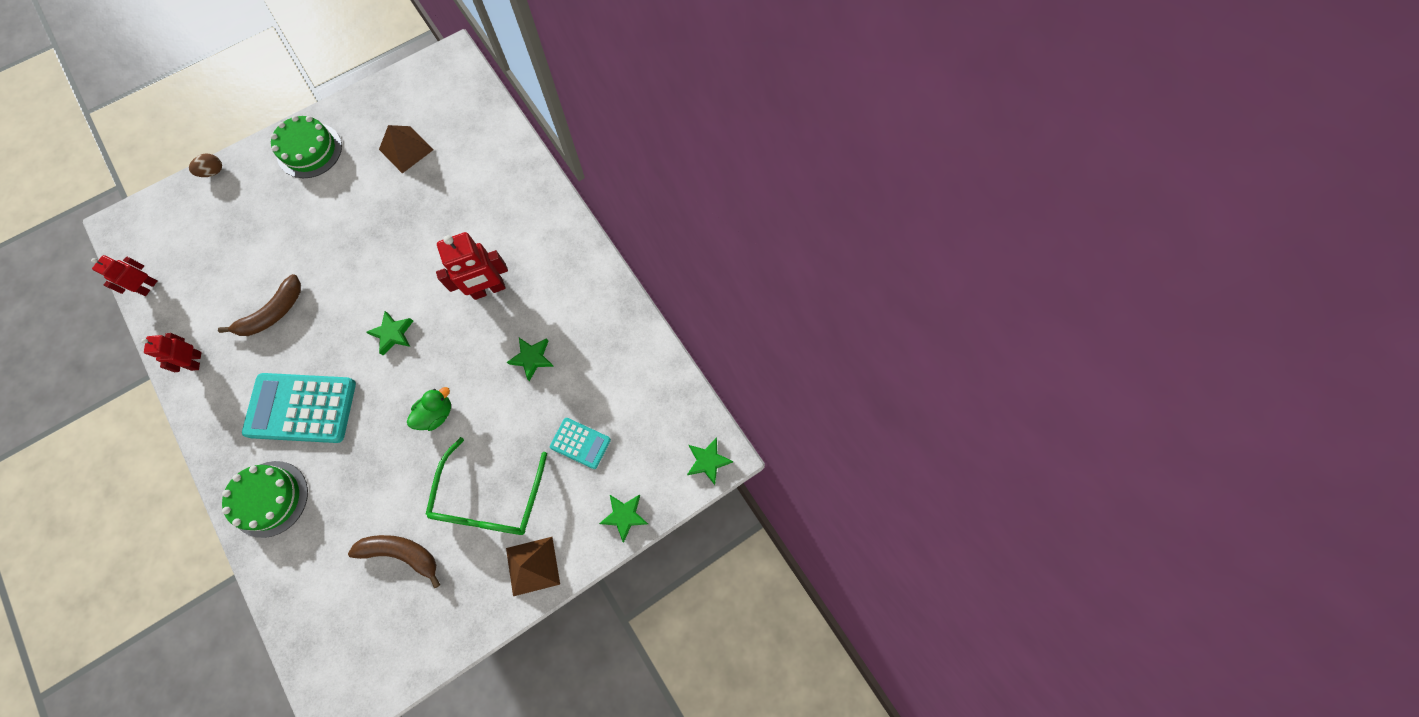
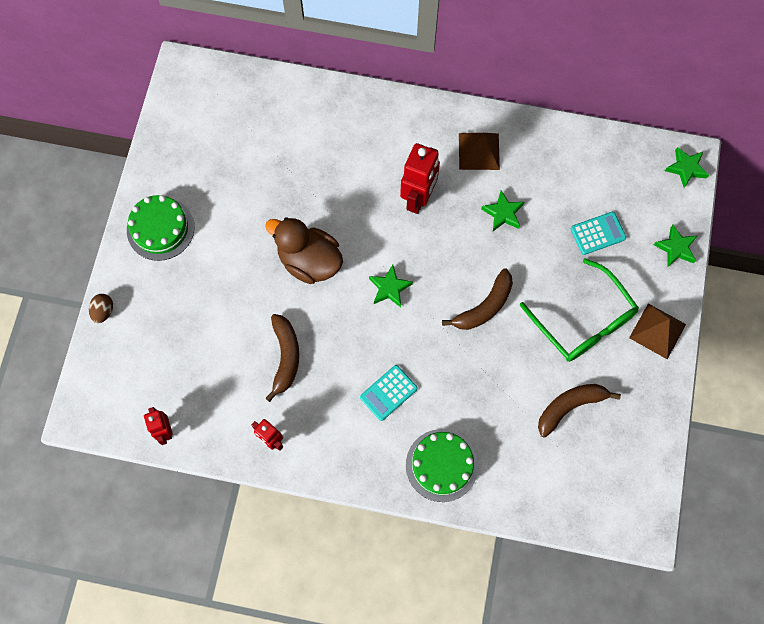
camera: 45 degrees left, 0 degrees up
(301, 408) = (388, 393): turquoise calculator -> turquoise calculator, size x0.52
(367, 262) = (309, 261): none -> brown duck
(406, 149) = (235, 162): brown pyramid -> brown pyramid (479, 151)
(436, 414) = (484, 307): green duck -> brown banana

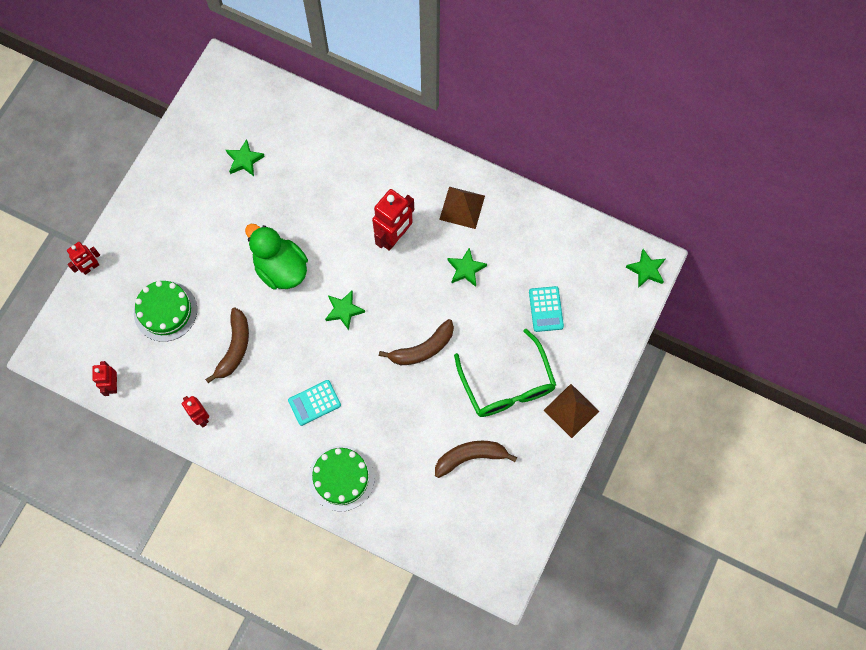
camera: 15 degrees right, 0 degrees up
(103, 311) = (90, 267): brown egg -> red robot
(160, 229) = (160, 207): green cake -> green cake (165, 311)
(309, 261) = (281, 268): brown duck -> green duck
(598, 233) = (545, 309): turquoise calculator -> turquoise calculator turned 90 degrees clockwise
(676, 248) = (612, 340): green star -> green star (244, 160)

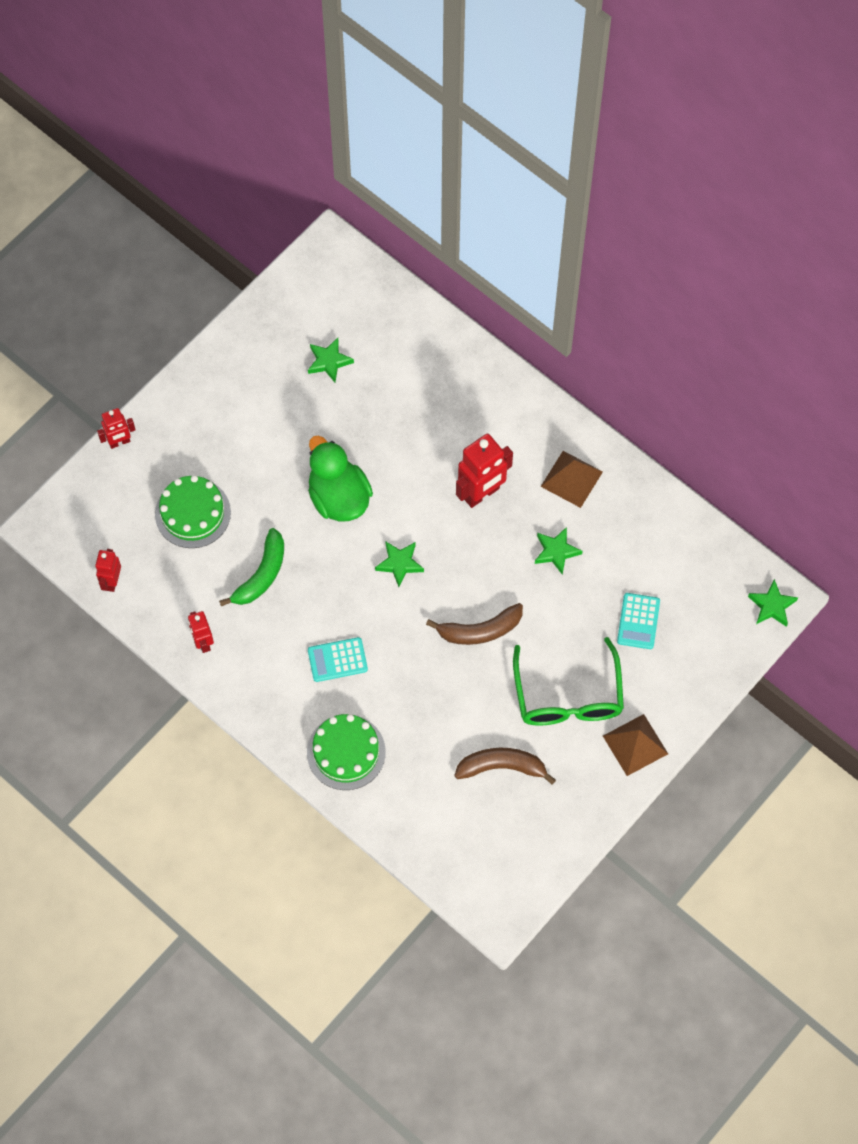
camera: 15 degrees right, 5 degrees down
(234, 348) = (261, 574): brown banana -> green banana

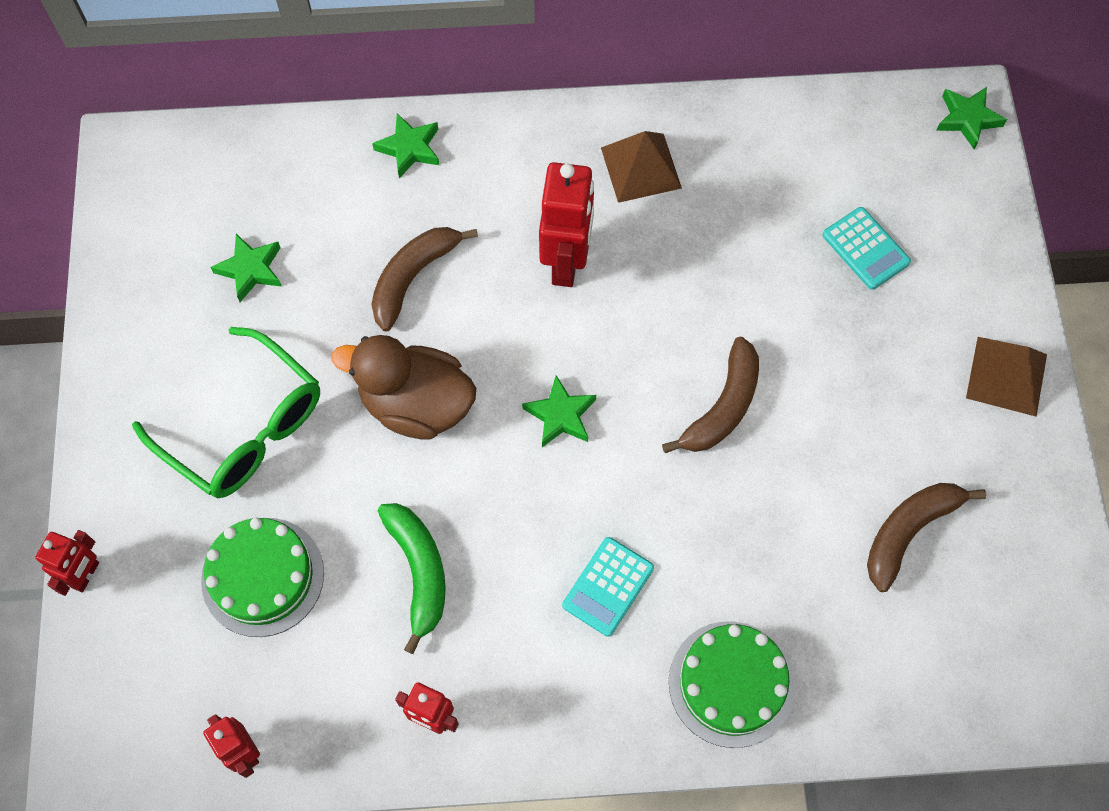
camera: 45 degrees left, 0 degrees up
(338, 497) = (416, 405): green duck -> brown duck
(401, 434) = (413, 277): none -> brown banana
(556, 552) = (707, 253): green star -> green star (409, 148)
(568, 696) = (886, 390): green glasses -> green glasses (244, 427)

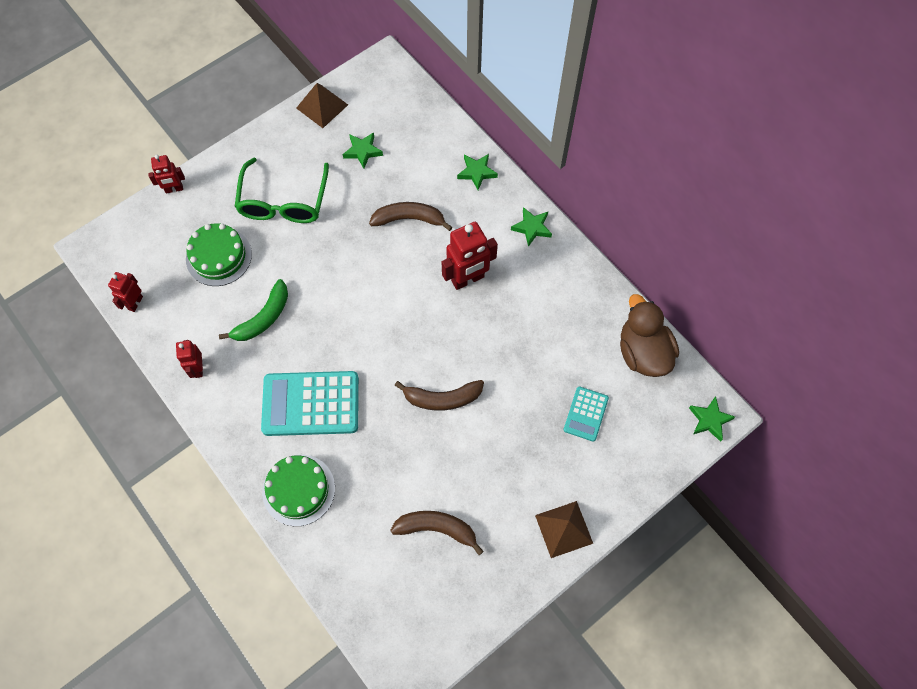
camera: 55 degrees right, 0 degrees up
(416, 405) = (345, 263): brown duck -> brown duck (643, 352)
(560, 415) = (384, 328): green star -> green star (532, 228)
(608, 586) = (311, 403): turquoise calculator -> turquoise calculator, size x1.91
(640, 167) = (548, 279): brown pyramid -> brown pyramid (322, 106)

